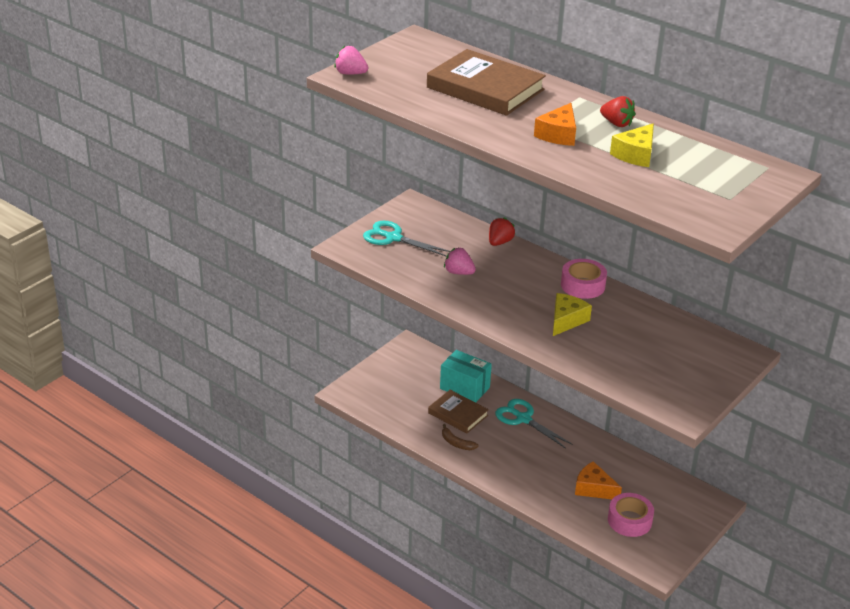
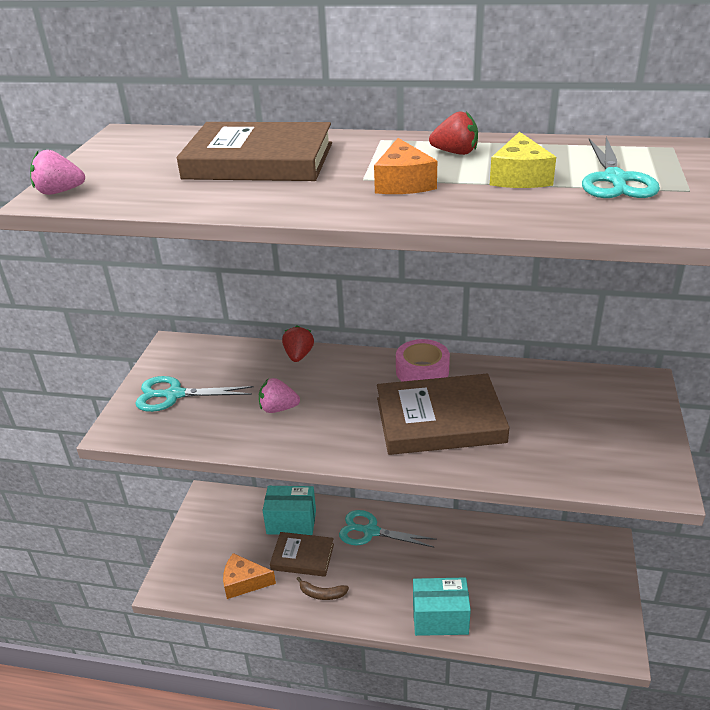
camera: 25 degrees left, 0 degrees up
(535, 493) = (440, 618): none -> turquoise box
(566, 320) = (440, 420): yellow cheese -> brown book
(593, 489) = (491, 582): orange cheese -> orange cheese (244, 582)
(629, 520) = (551, 604): pink tape -> none
(693, 176) = (615, 179): none -> turquoise scissors

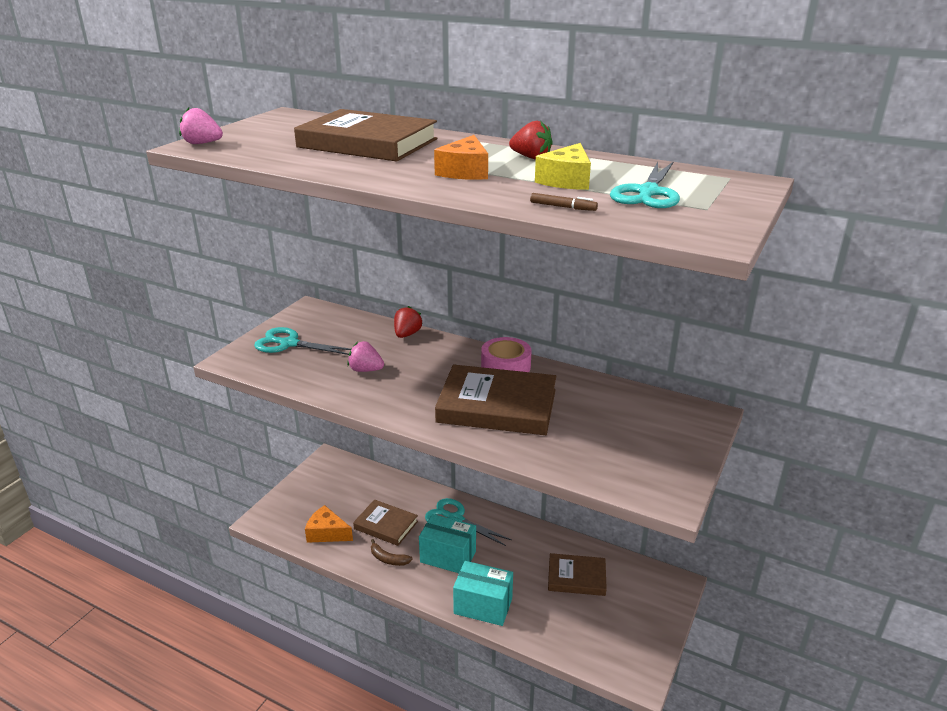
camera: 15 degrees right, 5 degrees down
(291, 522) = (389, 495): turquoise box -> turquoise box (448, 556)
(515, 562) = (576, 577): none -> brown book
(549, 213) = (563, 207): none -> brown marker

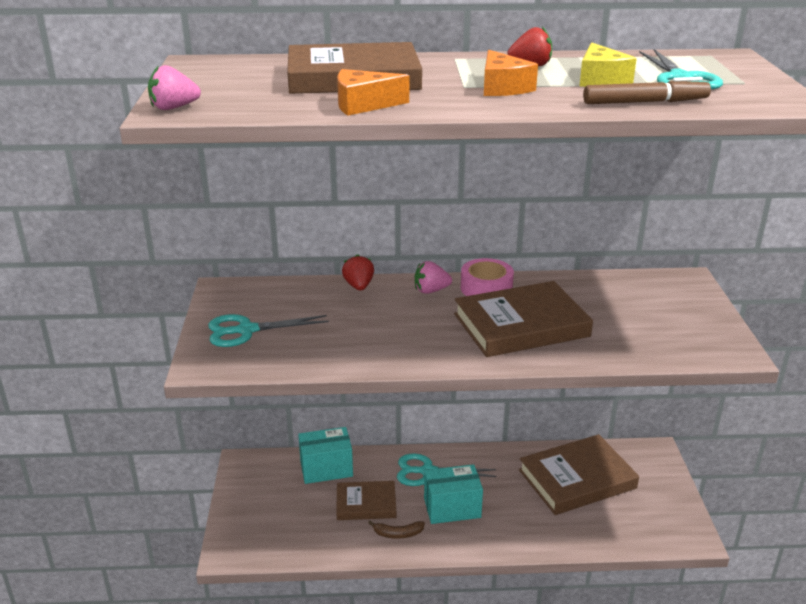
camera: 30 degrees left, 0 degrees up
(327, 533) = (313, 535): orange cheese -> orange cheese (363, 105)
(365, 370) = (360, 331): pink strawberry -> pink strawberry (431, 290)
(483, 606) = (522, 537): turquoise box -> turquoise box (326, 469)
(563, 207) = (645, 102): brown marker -> brown marker, size x1.94
(576, 577) = (577, 479): brown book -> brown book, size x1.68

